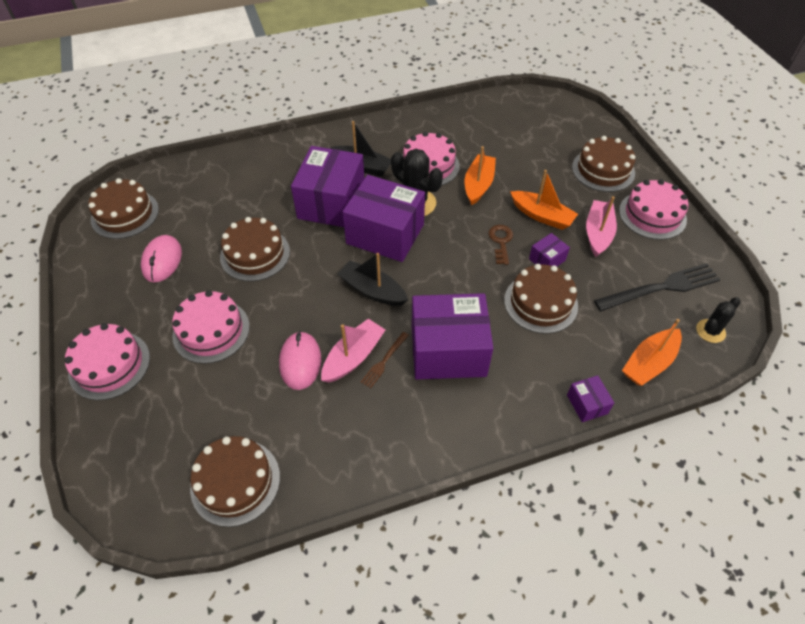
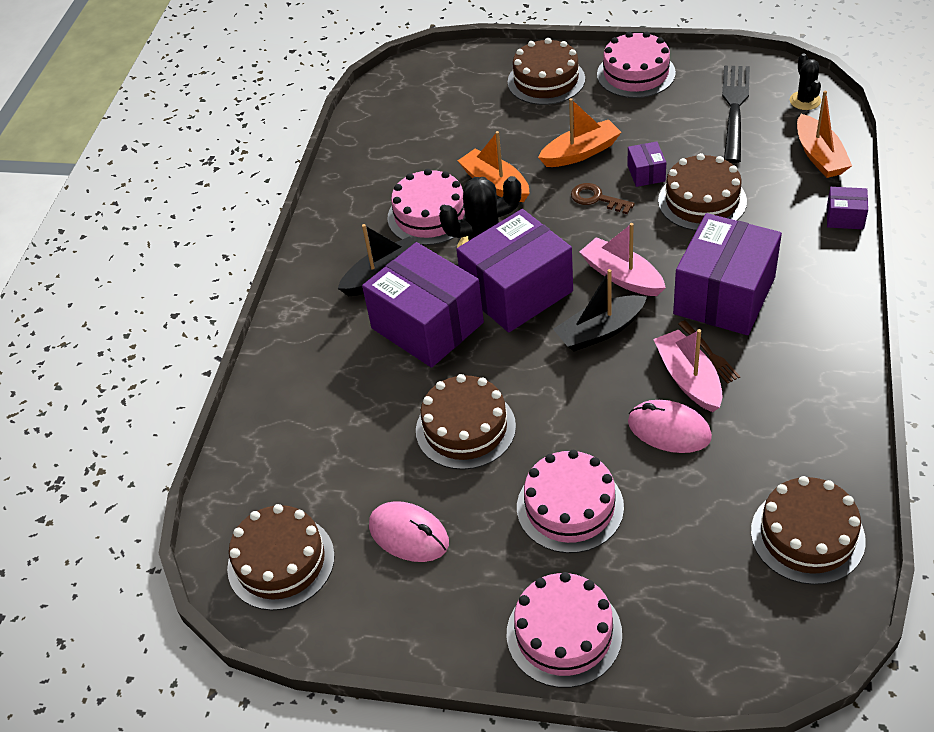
camera: 55 degrees left, 5 degrees down
(598, 233) = (635, 122): pink boat -> pink boat (622, 276)

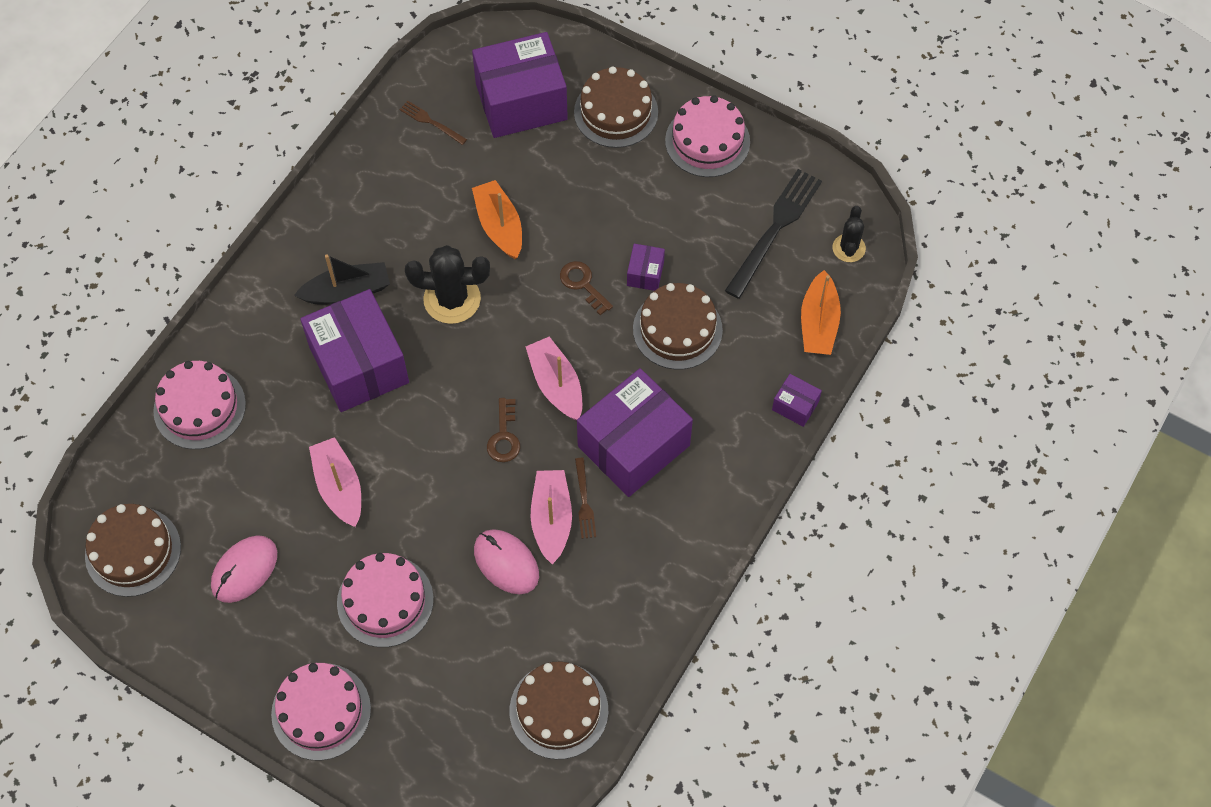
camera: 15 degrees right, 15 degrees up
(390, 137) = (431, 122): none -> brown fork
(409, 534) = (244, 570): pink mouse -> pink mouse turned 75 degrees clockwise
(430, 215) = (421, 237): pink cake -> pink cake (199, 407)
(465, 428) = (339, 487): brown cake -> pink boat
(517, 291) = (455, 361): purple box -> purple box (521, 102)
(580, 153) = (598, 221): orange boat -> none
(600, 331) = (504, 436): black boat -> brown key

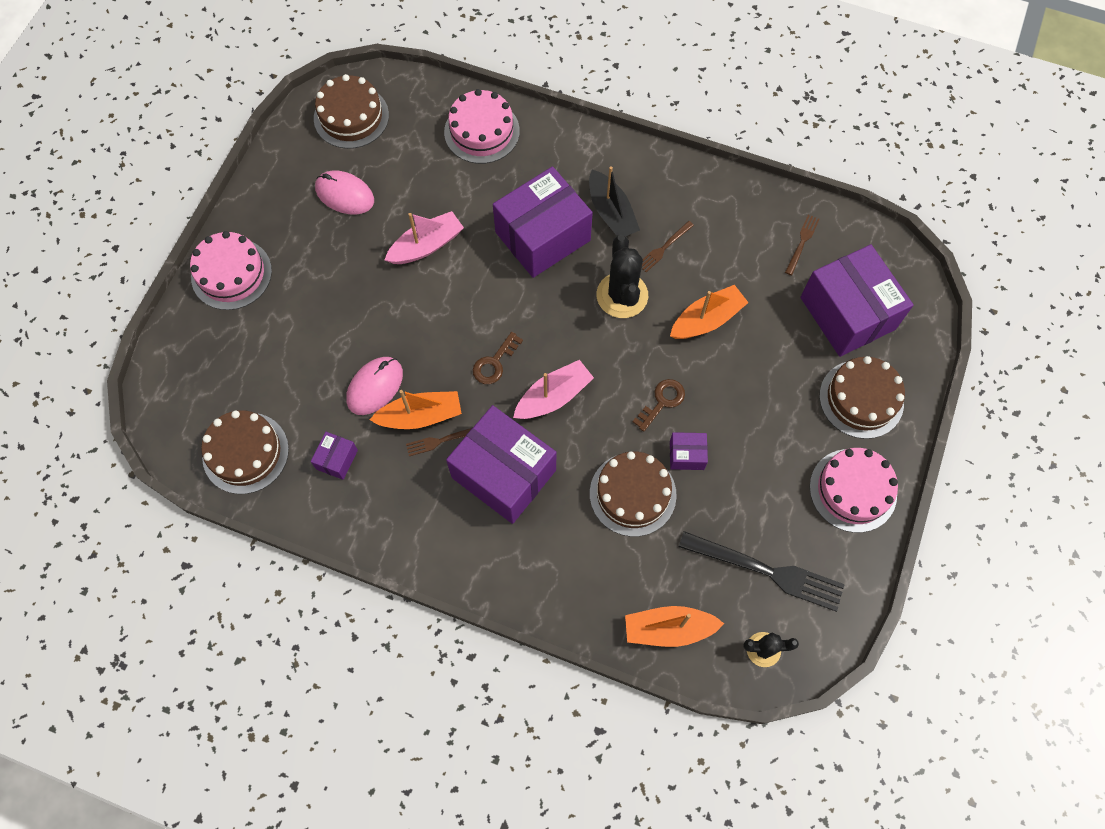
camera: 80 degrees right, 5 degrees up
(385, 601) = (329, 300): pink cake -> none
(404, 249) = (664, 248): none -> brown fork
(504, 436) = (494, 363): brown key -> brown key turned 45 degrees counterclockwise
(551, 519) = (420, 416): pink boat -> orange boat
(795, 406) = (571, 617): purple box -> purple box (337, 459)

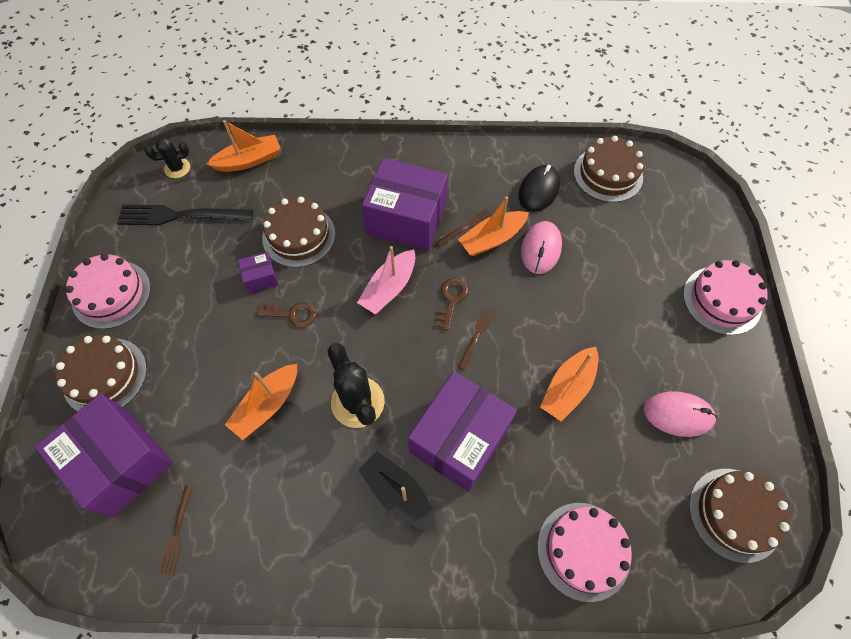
camera: 160 degrees right, 5 degrees down
(337, 459) = (538, 190): purple box -> black mouse
(426, 246) = (568, 388): pink boat -> orange boat
(662, 401) = (292, 314): brown key -> brown key turned 105 degrees counterclockwise
(664, 248) = (329, 471): brown fork -> brown fork (477, 335)

